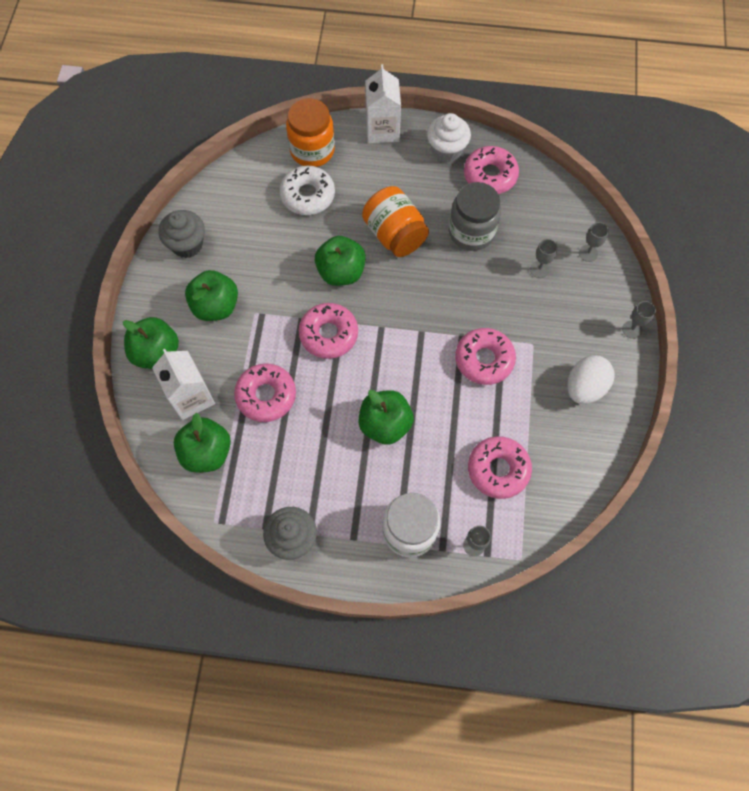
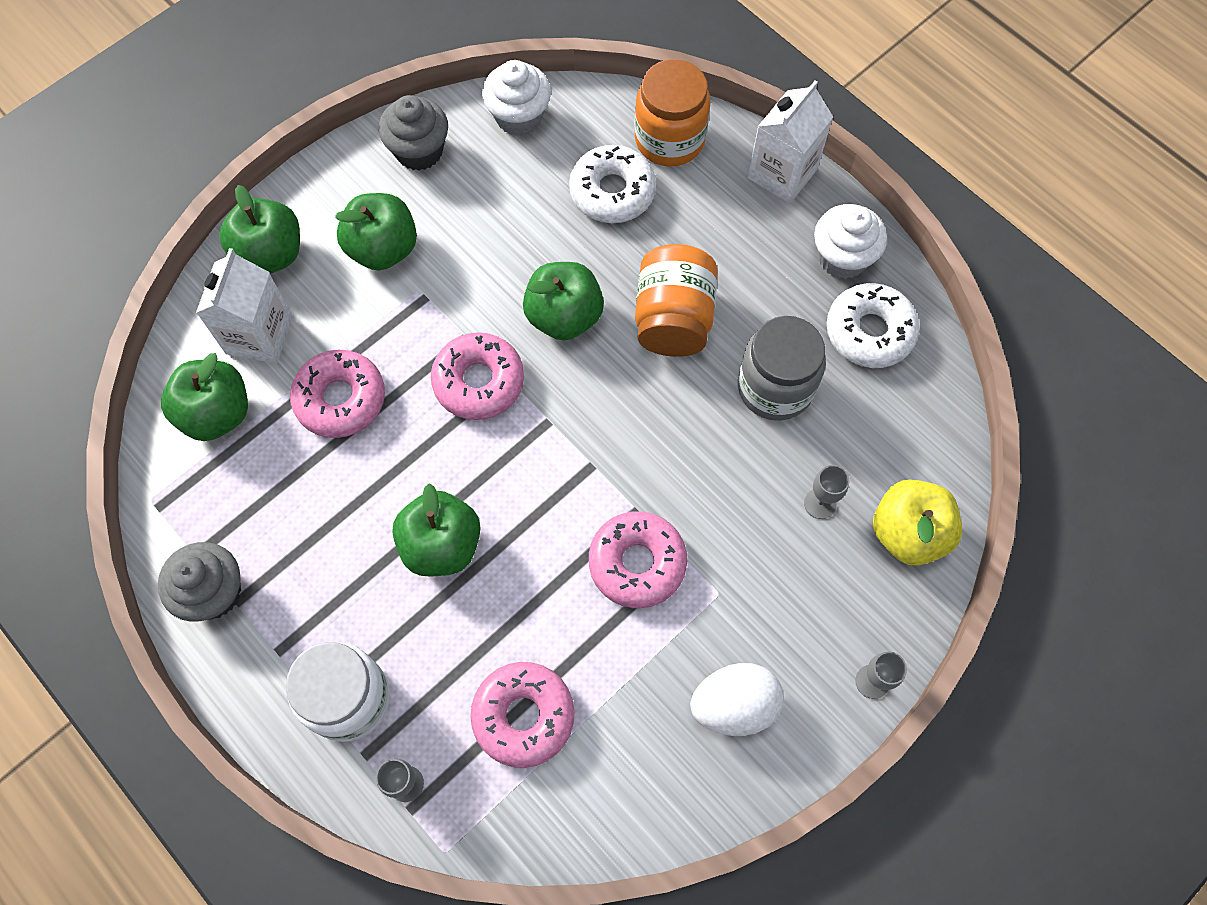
camera: 40 degrees right, 0 degrees up
(224, 191) = (519, 116): none -> white cupcake
(490, 175) = (869, 332): pink donut -> white donut
(588, 253) = (908, 533): grey goblet -> yellow apple

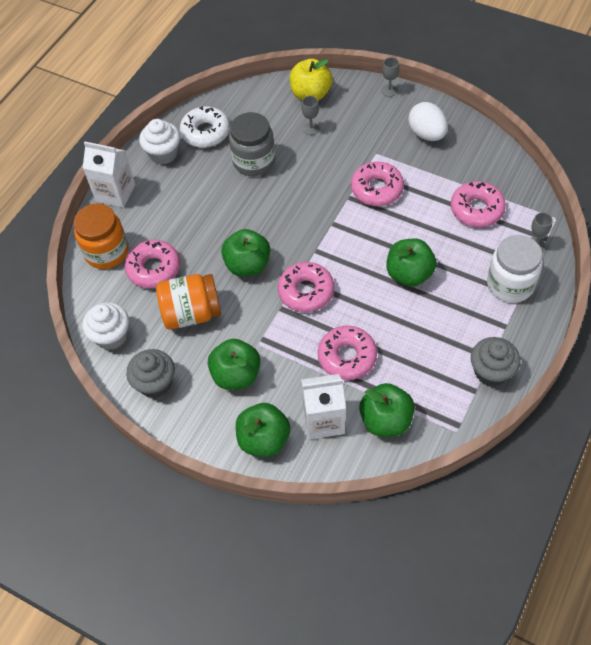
camera: 105 degrees left, 10 degrees down
(612, 192) = (154, 269): white donut -> pink donut
(673, 318) = (229, 215): orange jar -> orange jar (191, 313)

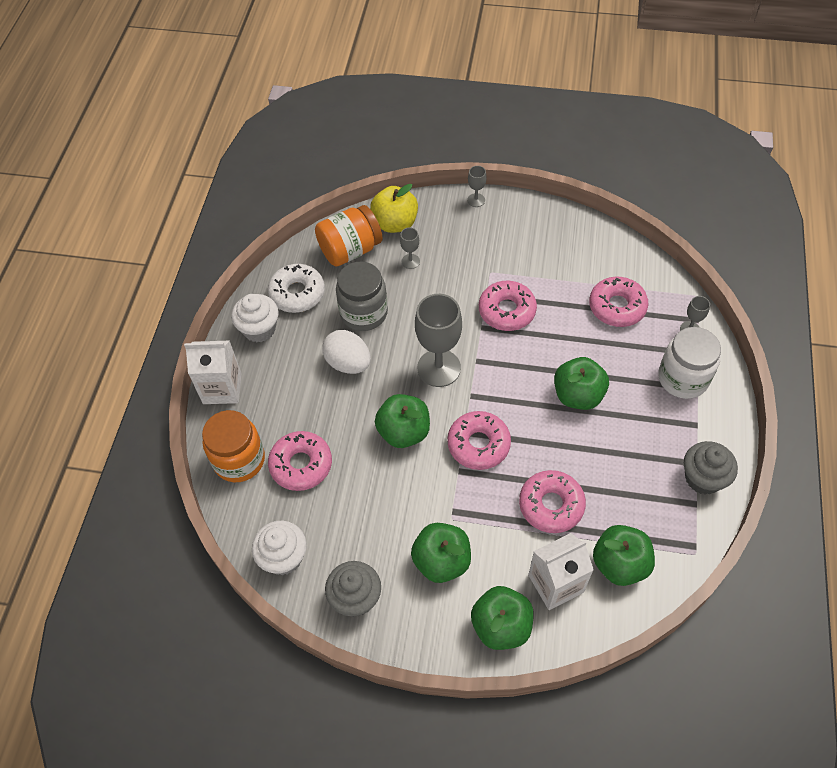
camera: 20 degrees left, 0 degrees up
(191, 313) = (364, 504): orange jar -> orange jar (350, 250)
(298, 221) = (439, 368): none -> grey goblet
(426, 134) = (533, 238): white egg -> white egg (348, 363)

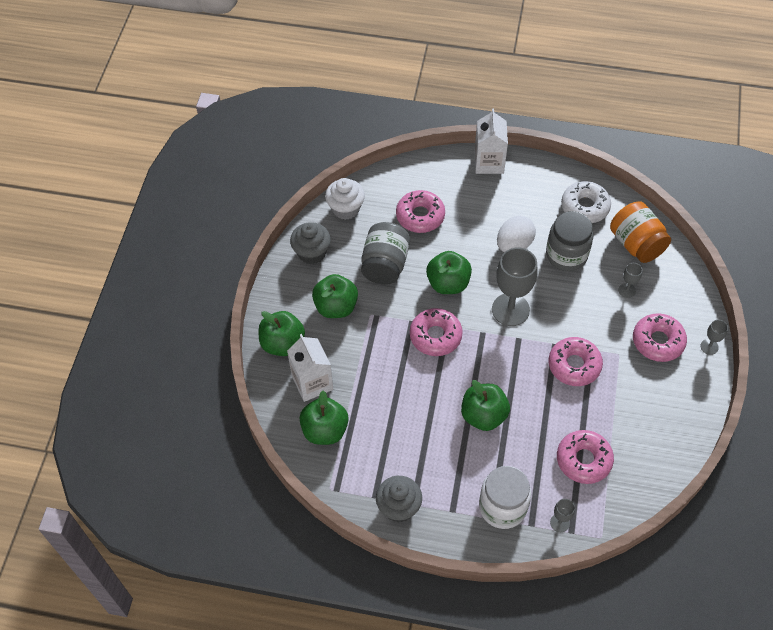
camera: 90 degrees right, 0 degrees up
(239, 460) = (425, 177): orange jar -> none
(259, 329) = (546, 183): white cupcake -> none
(376, 504) = (385, 265): none -> grey jar
(395, 223) = (671, 278): yellow apple -> none
(551, 505) = (378, 385): pink donut -> pink donut (658, 341)

